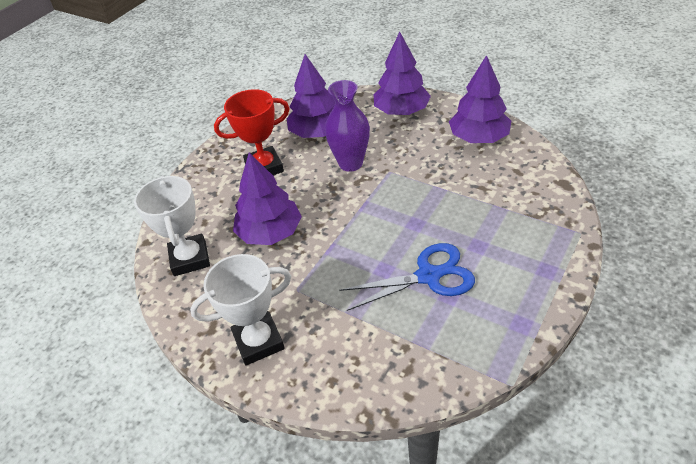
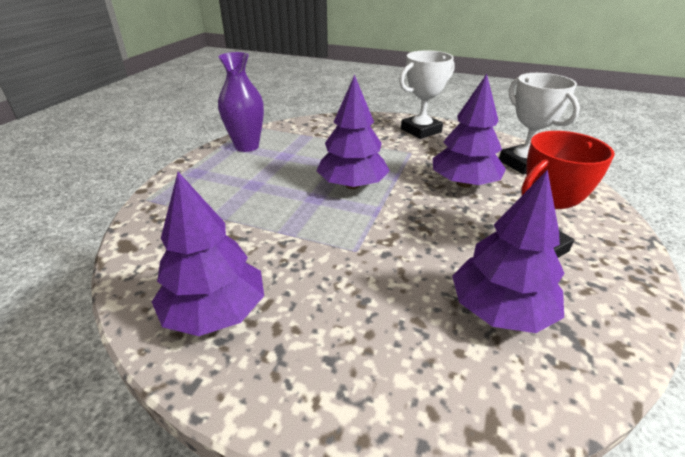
camera: 165 degrees right, 10 degrees down
(350, 163) = (414, 258): purple vase -> purple vase (247, 146)
(401, 111) = (358, 373): purple tree -> purple tree (352, 185)
(428, 276) = (301, 164): blue scissors -> none

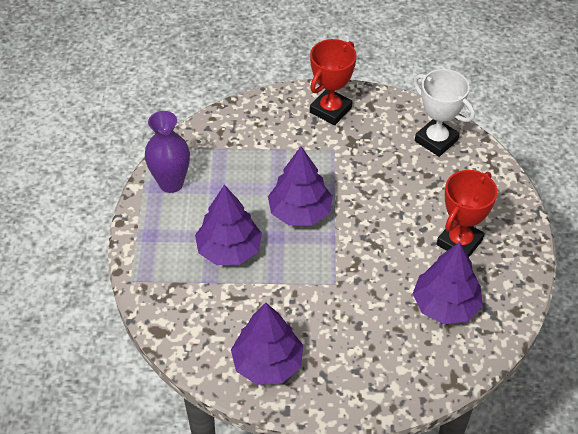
camera: 20 degrees left, 15 degrees up
(421, 130) = (330, 110): white trophy -> red trophy
(464, 183) = (392, 183): purple tree -> purple tree (229, 249)

